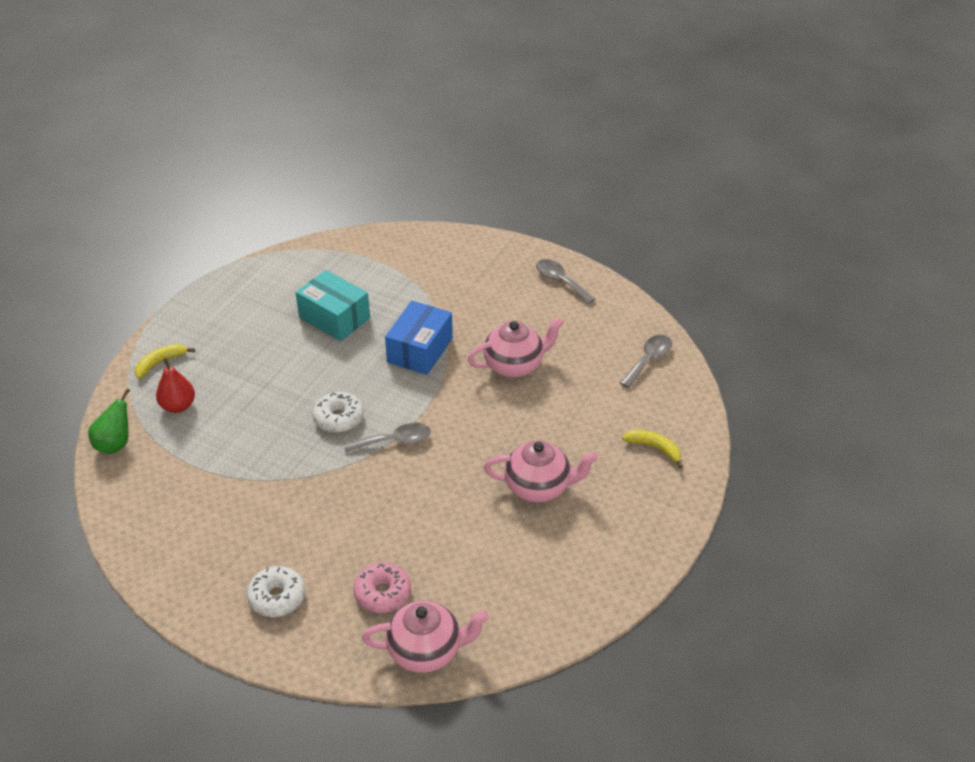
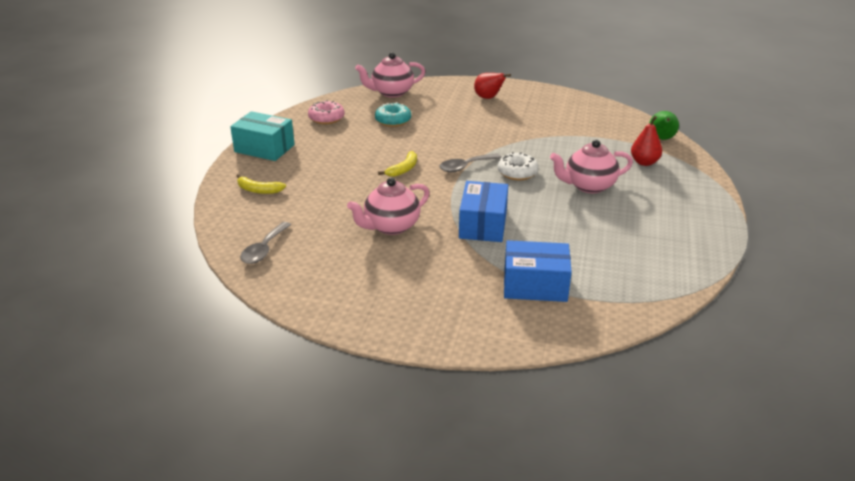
camera: 165 degrees right, 10 degrees down
(160, 363) = (691, 184): yellow banana -> yellow banana (403, 169)
(277, 597) = (488, 98): white donut -> red pear
(334, 318) = (580, 237): turquoise box -> turquoise box (264, 148)
(382, 593) = (428, 106): pink donut -> pink donut (326, 118)
(409, 278) = (535, 285): none -> blue box
(450, 563) = (393, 121): none -> turquoise donut
(539, 487) = (346, 158): pink teapot -> pink teapot (588, 186)
(560, 281) = (368, 310): grey spoon -> none

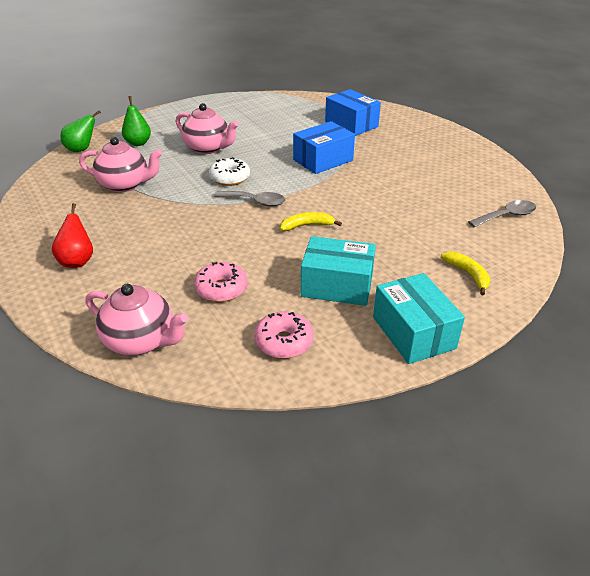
camera: 135 degrees left, 5 degrees up
(333, 149) = (337, 285): none -> turquoise box
(391, 226) = (387, 187): pink teapot -> pink teapot (125, 185)
(393, 121) = (221, 289): turquoise donut -> pink donut
(644, 162) = (138, 143): red pear -> green pear

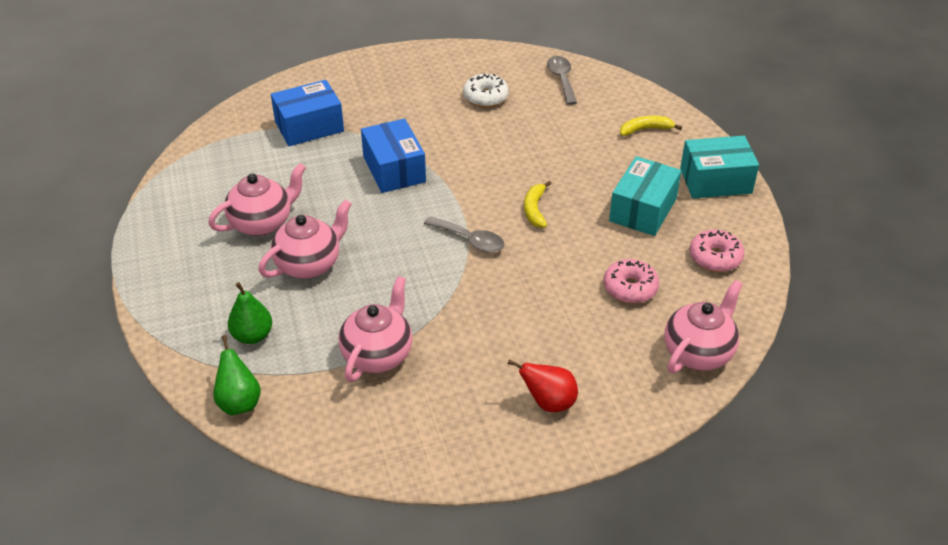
camera: 75 degrees left, 5 degrees up
(230, 178) = (404, 254): white donut -> white donut (485, 97)
(243, 128) = (262, 223): none -> pink teapot
(255, 202) = (470, 240): grey spoon -> grey spoon turned 90 degrees clockwise

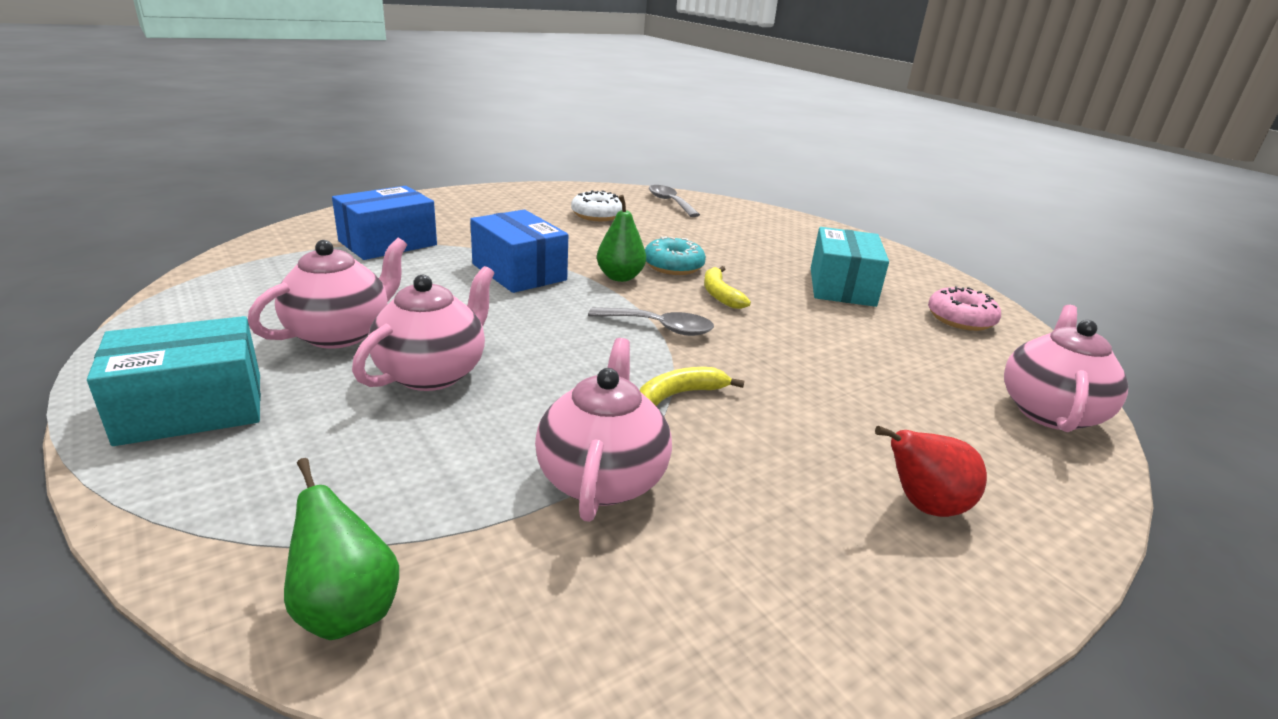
camera: 20 degrees left, 15 degrees down
(252, 336) = (353, 482): green pear -> green pear (620, 277)
(516, 172) = (673, 266): none -> turquoise donut
(630, 288) = (898, 355): pink donut -> none
(645, 129) = (785, 230): yellow banana -> yellow banana (680, 394)
(715, 181) = (892, 261): turquoise box -> turquoise box (192, 408)

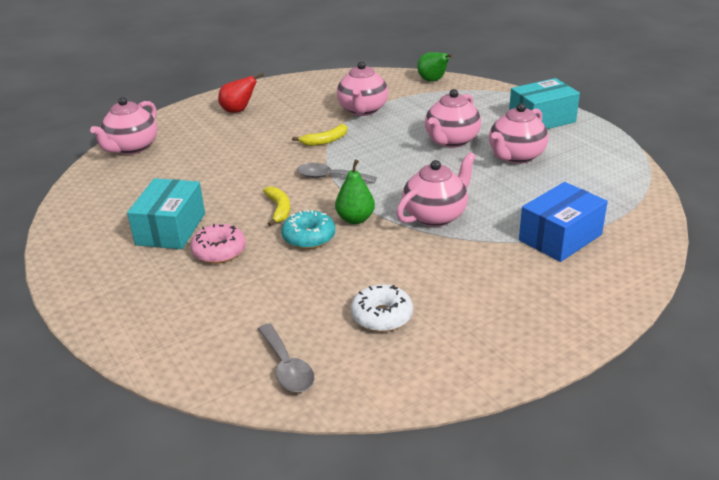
camera: 175 degrees left, 5 degrees up
(519, 272) = (435, 216): blue box -> pink teapot
(960, 319) = (105, 205): pink donut -> pink donut (219, 251)

